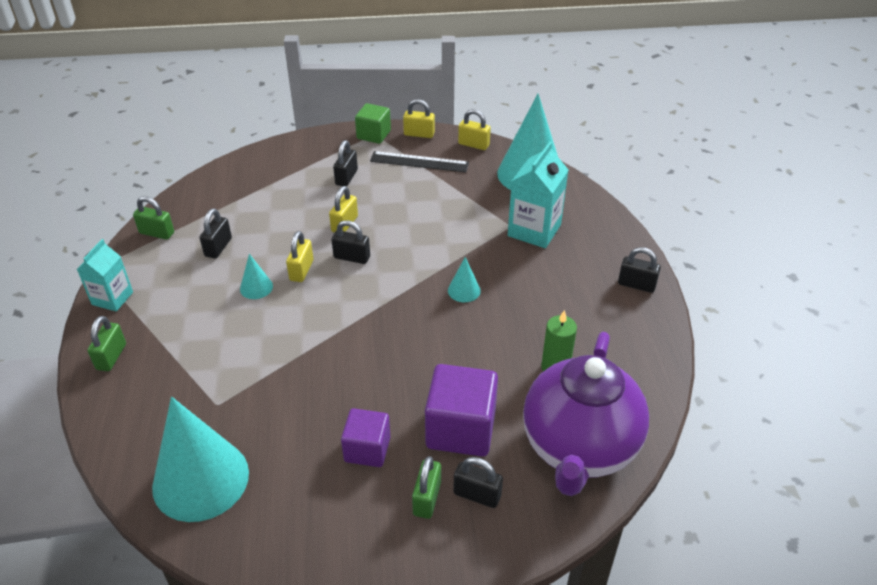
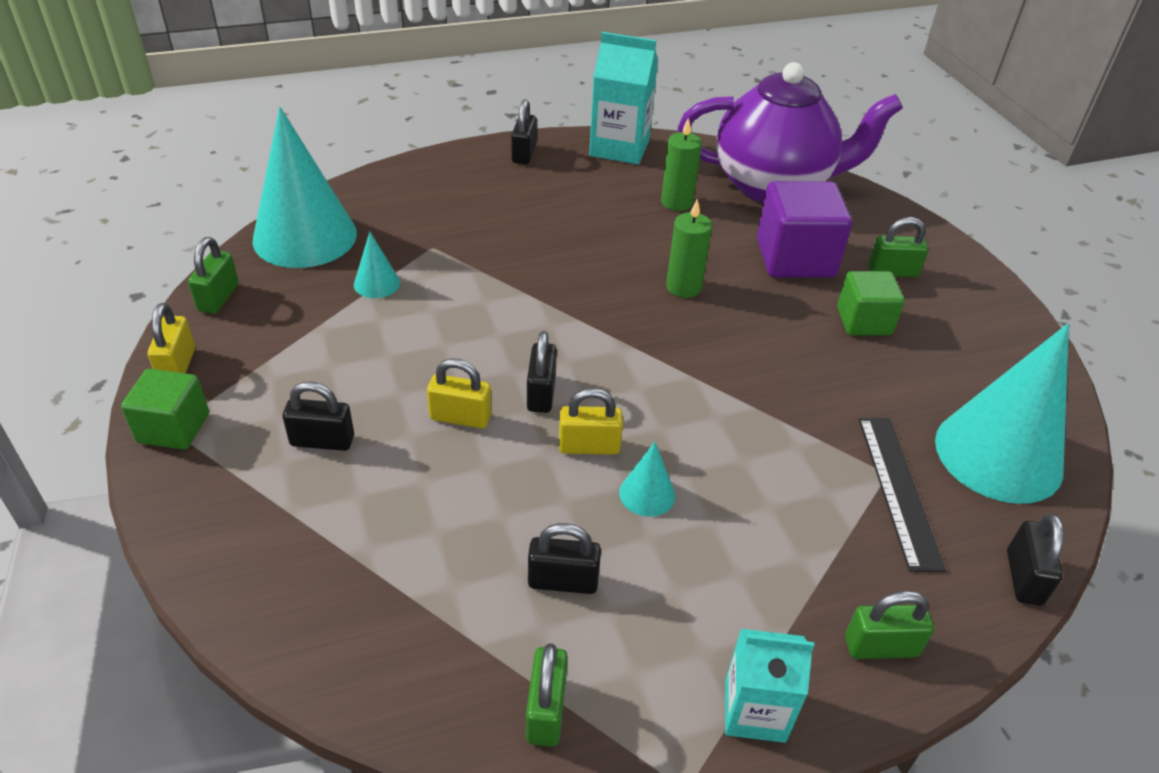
camera: 105 degrees left, 0 degrees up
(367, 449) = (863, 321): purple cube -> green cube
(419, 162) = (270, 354): black ruler -> black ruler (898, 490)
(438, 346) = (683, 287): none -> green candle
(464, 290) = (577, 276): turquoise cone -> turquoise cone (376, 283)
(473, 144) = (218, 298): yellow padlock -> green padlock
(477, 495) = (865, 241): black padlock -> black padlock (1024, 578)
(534, 230) = (439, 227): turquoise carton -> turquoise carton (619, 148)

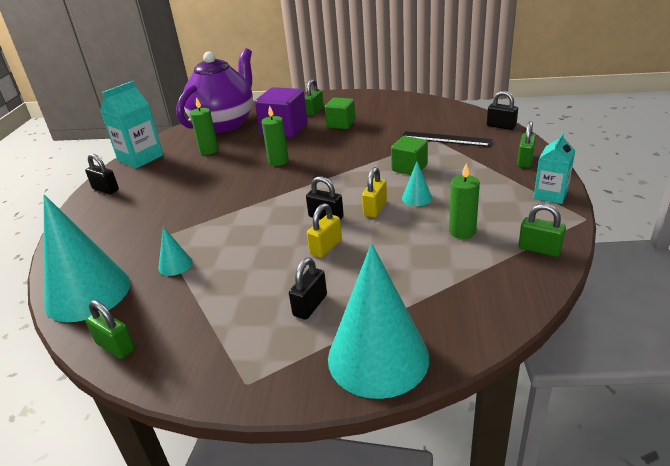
camera: 60 degrees left, 10 degrees down
(173, 428) = (247, 382): green cube -> green cube (409, 168)
(178, 366) = (178, 376): yellow padlock -> none
(563, 581) = (462, 231): black padlock -> green candle
(998, 454) = (437, 116): turquoise cone -> turquoise cone (378, 357)

